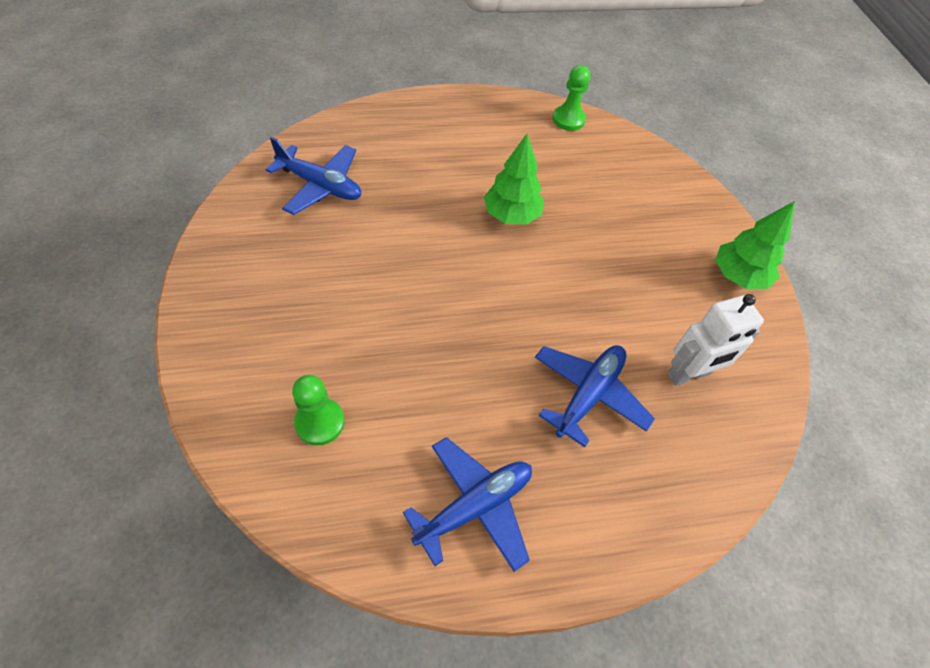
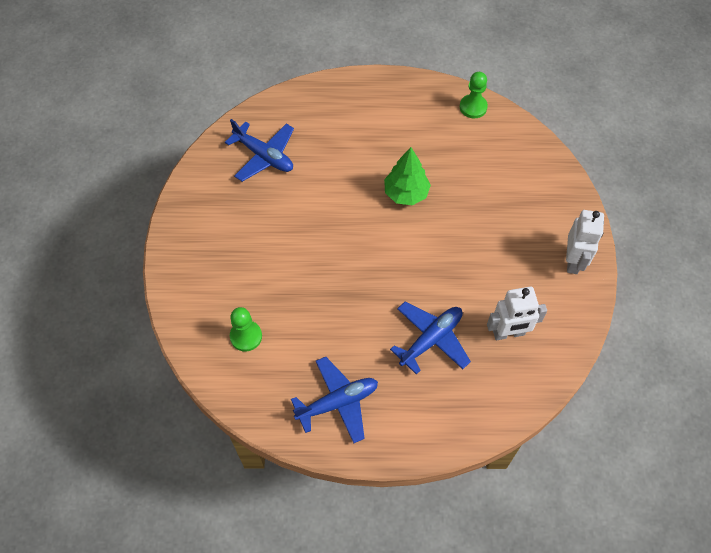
camera: 15 degrees right, 5 degrees up
(738, 276) = (573, 261): green tree -> white robot

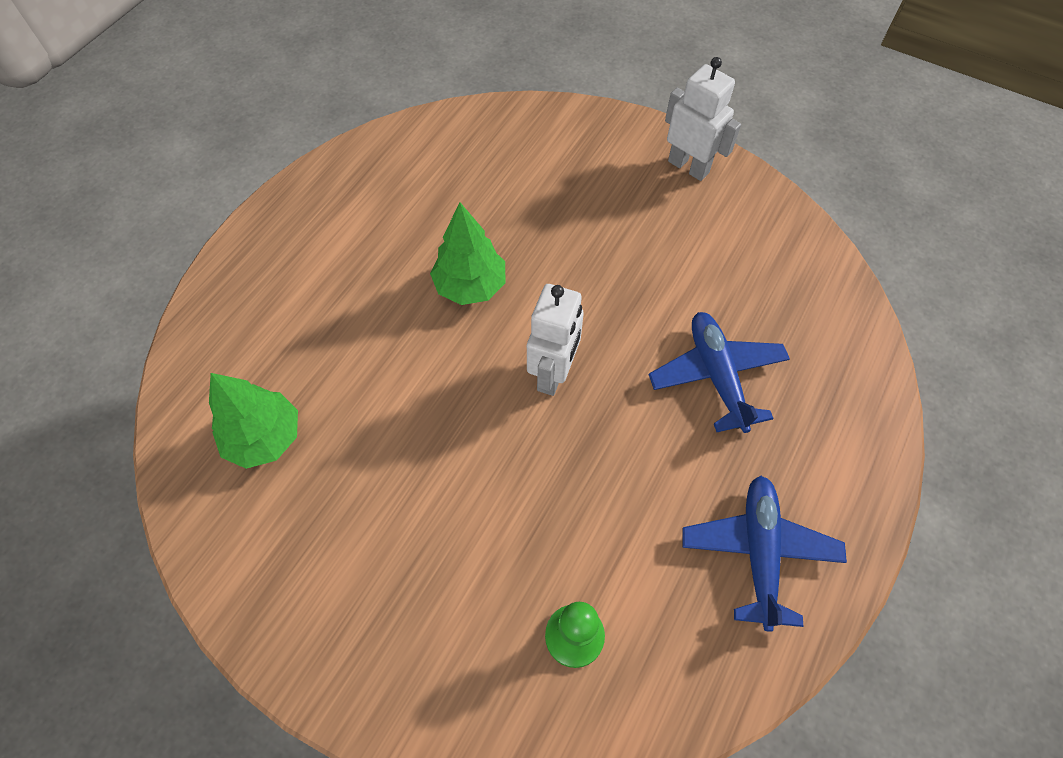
camera: 60 degrees left, 0 degrees up
(264, 156) = (264, 438): blue plane -> green tree
(473, 107) = (395, 145): green pawn -> none
(508, 333) = (753, 284): white robot -> white robot (553, 374)

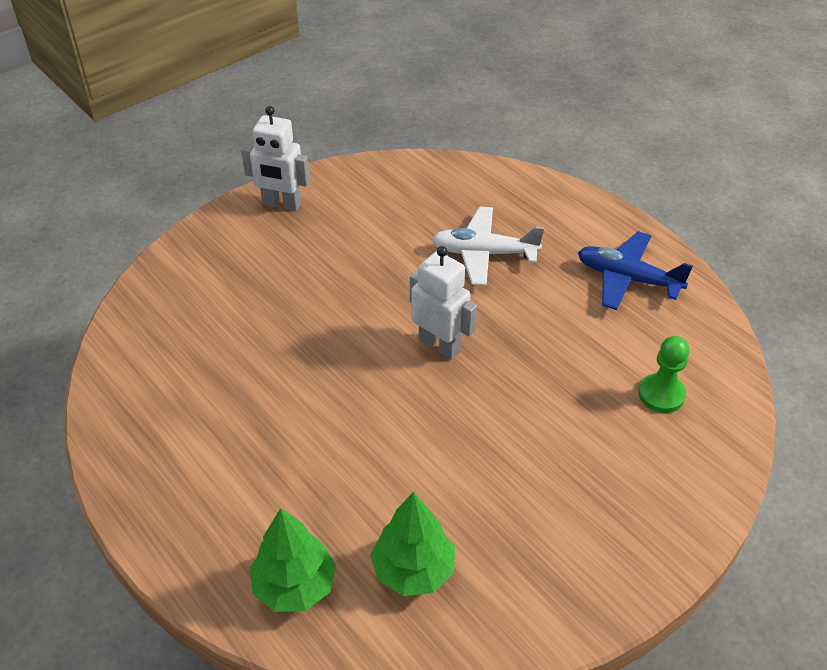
camera: 70 degrees left, 15 degrees down
(470, 286) = (323, 376): green tree -> green tree (295, 586)
(688, 167) = (281, 204): white robot -> white robot turned 135 degrees counterclockwise
(717, 376) = (484, 253): blue plane -> white plane

